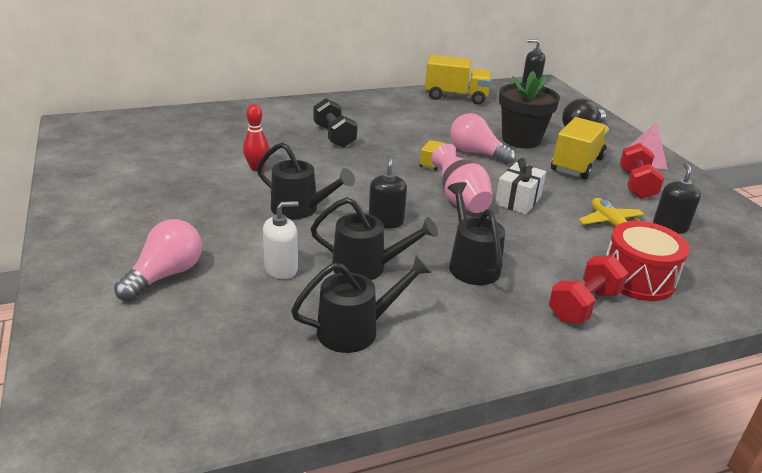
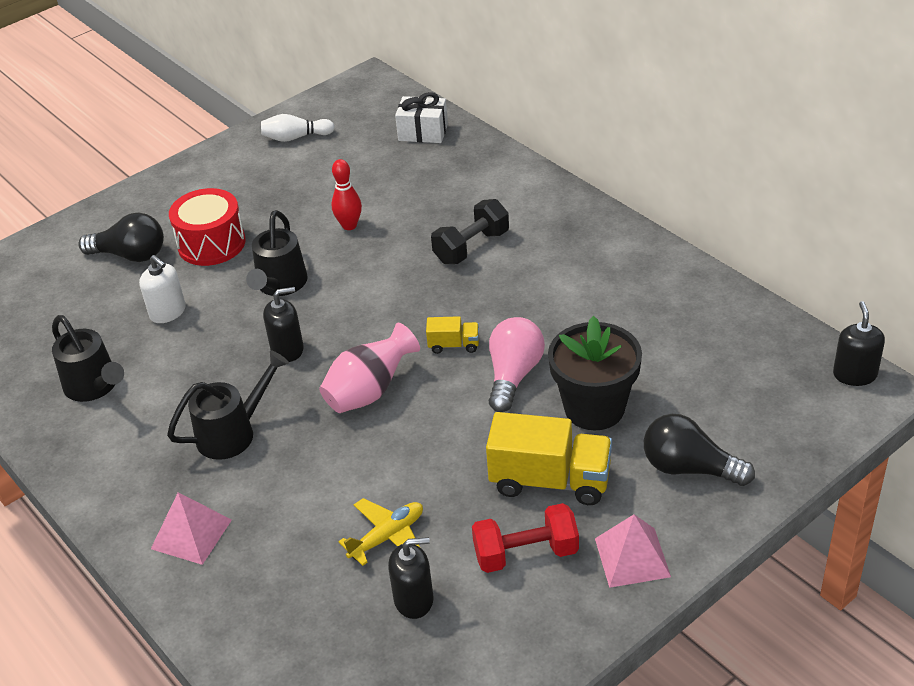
camera: 75 degrees right, 10 degrees up
(103, 164) = (296, 137): none -> white bowling pin
(165, 275) = (130, 255): pink light bulb -> black light bulb
(367, 267) = (193, 363): black watering can -> none
(456, 97) = (704, 308): yellow truck -> none
(518, 201) = (399, 441): white gift -> white gift (423, 132)
(583, 305) = (191, 534): red dumbbell -> pink pyramid
(638, 278) = (265, 575): red drum -> red drum (211, 244)

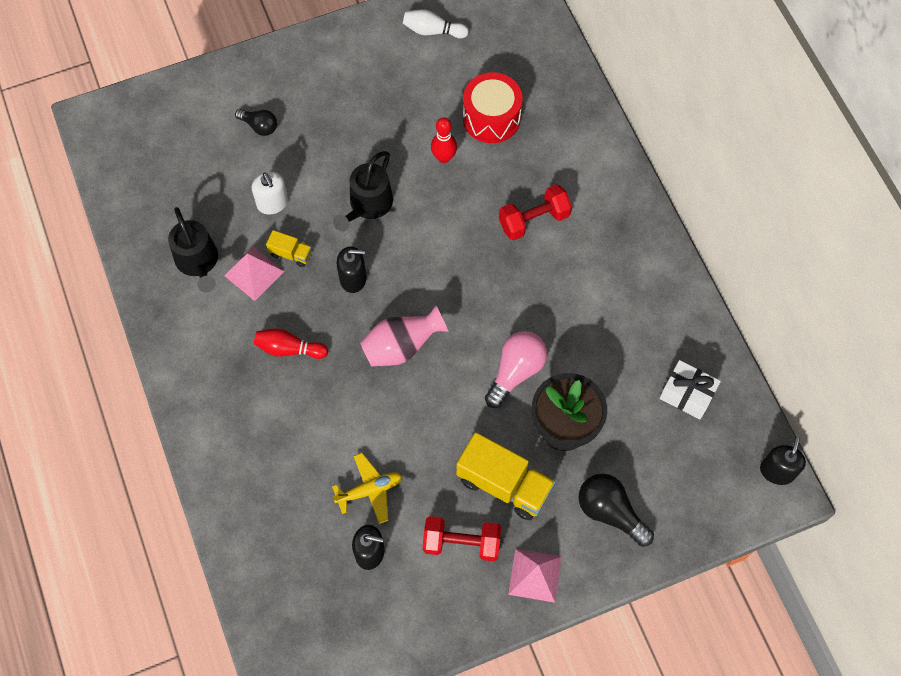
camera: 15 degrees right, 25 degrees up
(130, 255) = (259, 126): black light bulb -> black light bulb, size x0.61
(191, 534) = (233, 434): pink pyramid -> pink pyramid (254, 273)
(211, 244) = (327, 137): red drum -> red drum (491, 118)
(234, 432) = (289, 349): black watering can -> red bowling pin
(423, 132) = (543, 65): white gift -> white gift (686, 395)
(454, 345) = (482, 323): yellow truck -> yellow truck (291, 254)
(471, 247) = (534, 220): black dumbbell -> red dumbbell

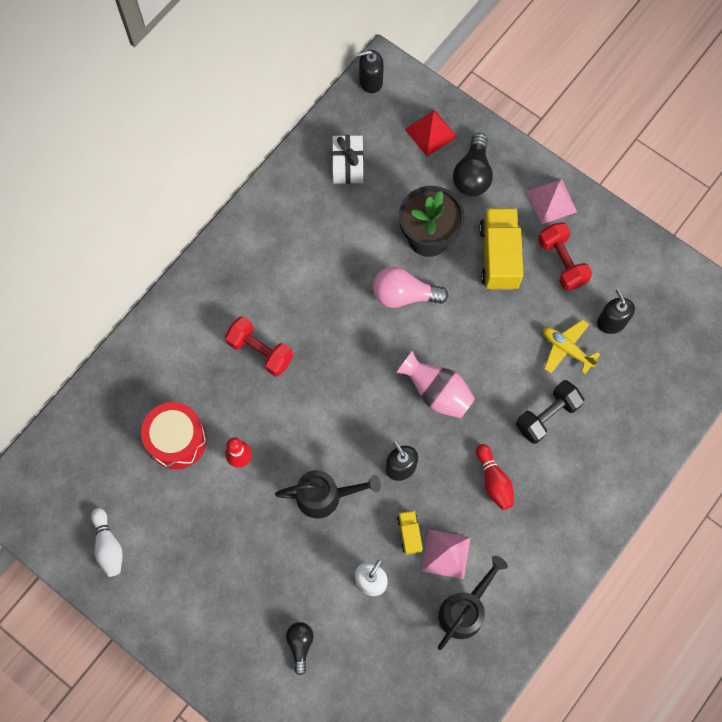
camera: 120 degrees left, 5 degrees up
(317, 431) = (547, 416): none -> black dumbbell
(682, 497) = (430, 133): none -> red pyramid

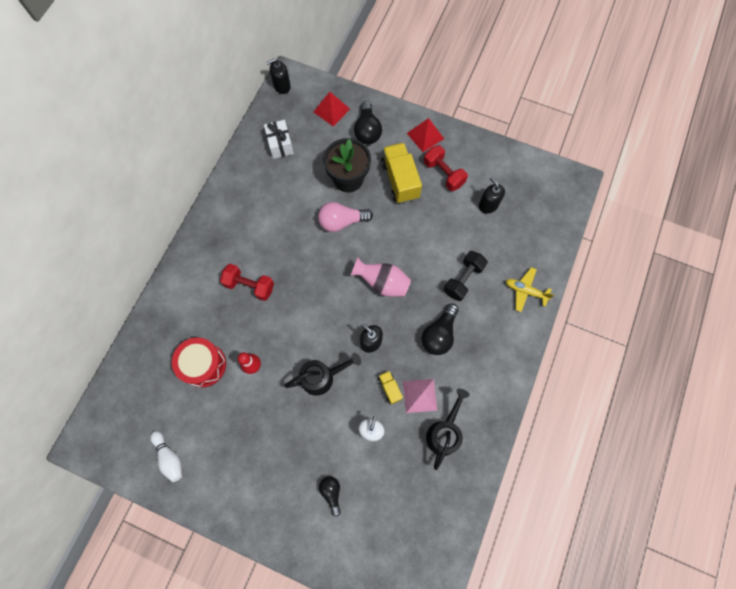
camera: 15 degrees left, 0 degrees up
(494, 481) = (439, 334): red bowling pin -> black light bulb
(551, 201) = (425, 136): pink pyramid -> red pyramid
(566, 349) = (463, 231): yellow plane -> yellow plane (525, 291)

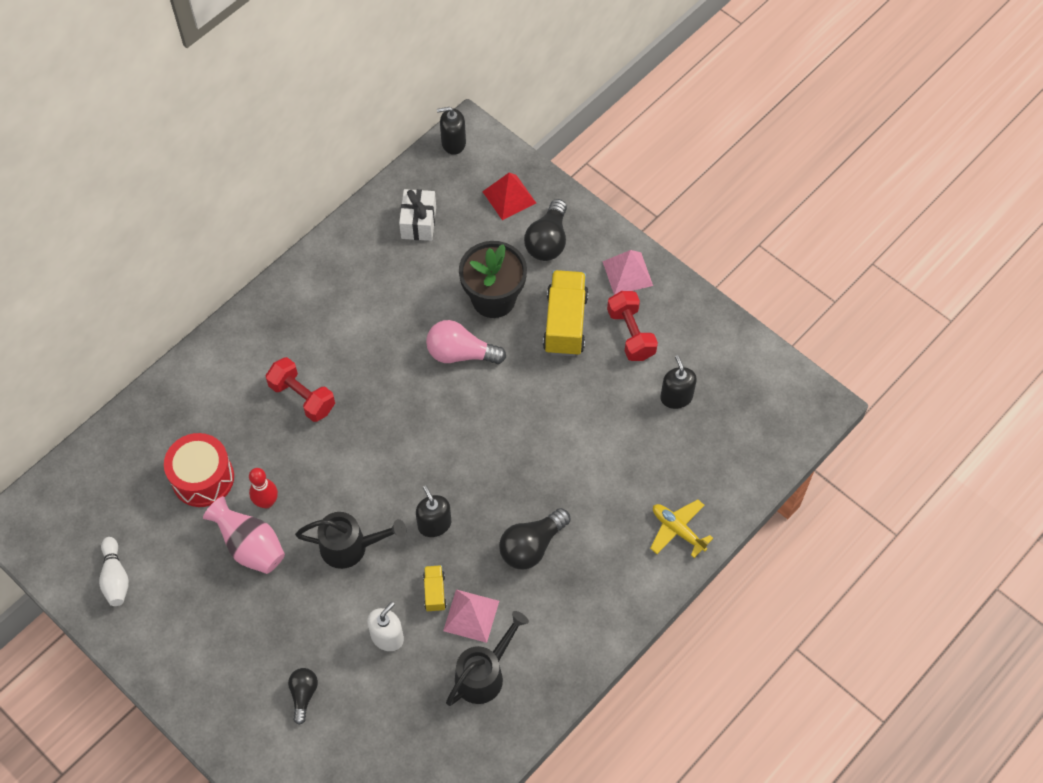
camera: 20 degrees right, 10 degrees down
(382, 283) = (482, 453): pink vase -> pink vase (250, 547)
(425, 136) = (627, 273): red pyramid -> pink pyramid
(463, 279) = (596, 485): black dumbbell -> none

